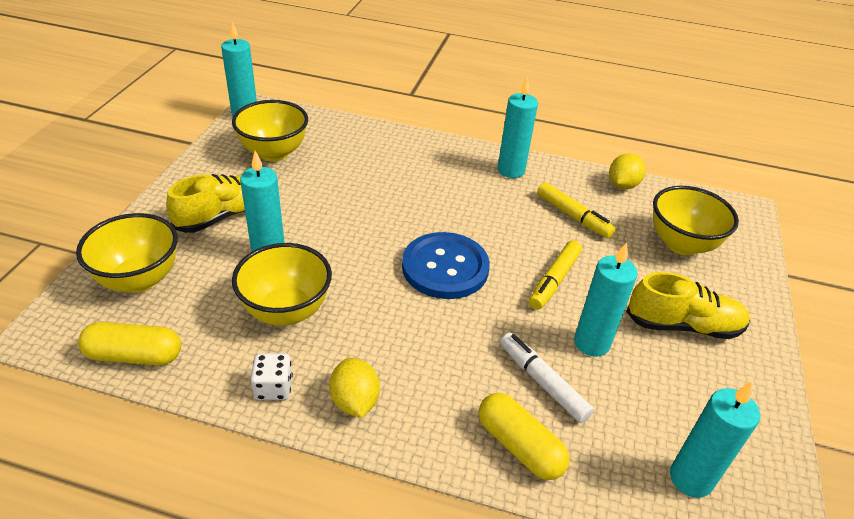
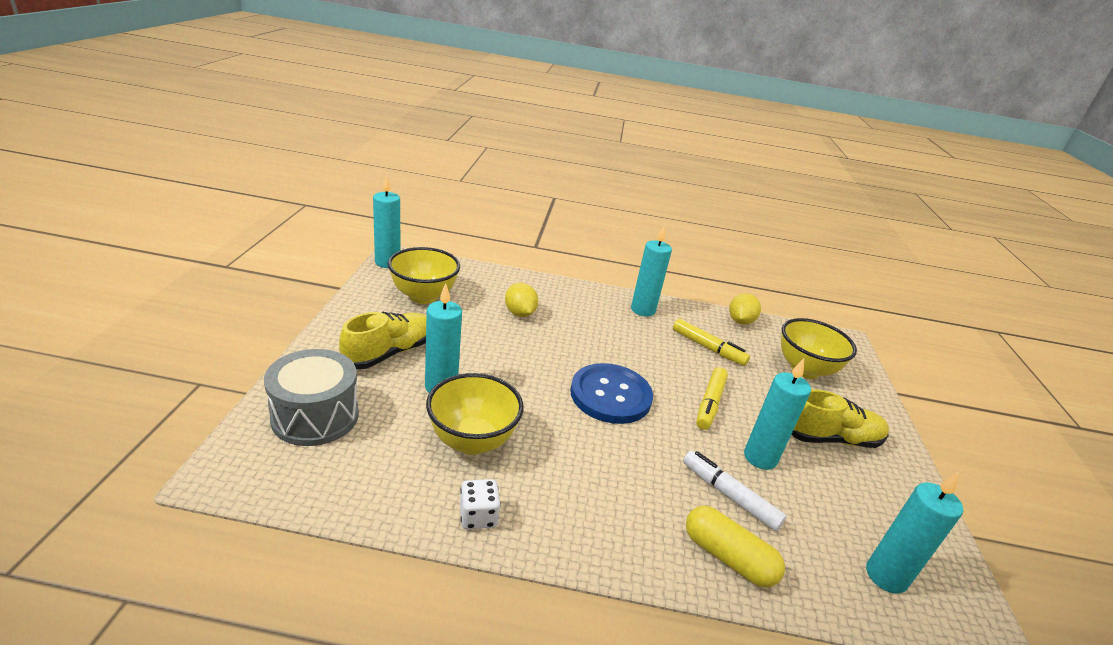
camera: 10 degrees left, 10 degrees down
(134, 355) = (326, 492): yellow capsule -> none
(139, 279) = (315, 416): yellow bowl -> grey drum
(355, 401) = (562, 524): yellow lemon -> yellow lemon (519, 313)

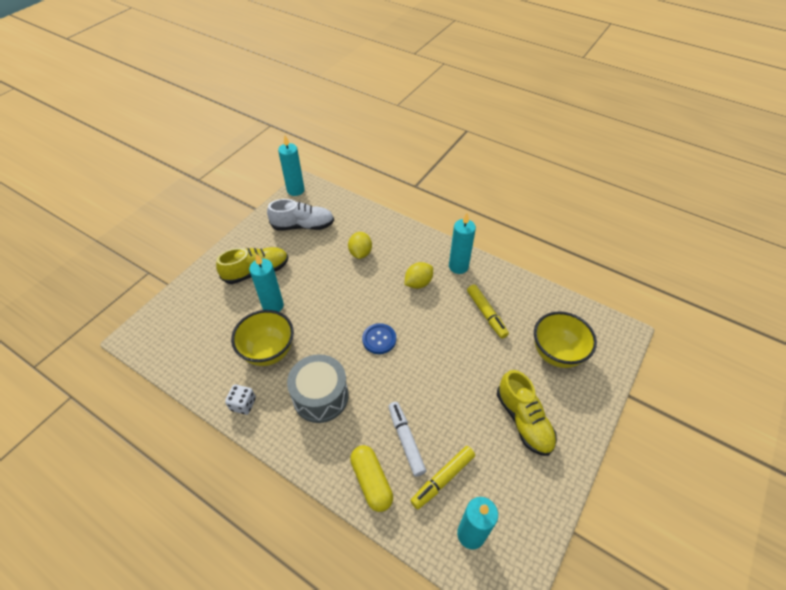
camera: 30 degrees right, 20 degrees up
(315, 416) = (193, 311): grey drum -> grey drum (320, 396)
(423, 296) = (303, 226): yellow bowl -> white shoe
(610, 395) = (379, 339): blue button -> blue button, size x0.58
(709, 403) = (448, 364): yellow marker -> yellow marker (442, 479)
(740, 321) = (536, 293): yellow lemon -> yellow lemon (418, 283)
(760, 458) = (452, 419): turquoise candle -> none
(830, 438) = (523, 420): yellow shoe -> yellow shoe turned 45 degrees clockwise

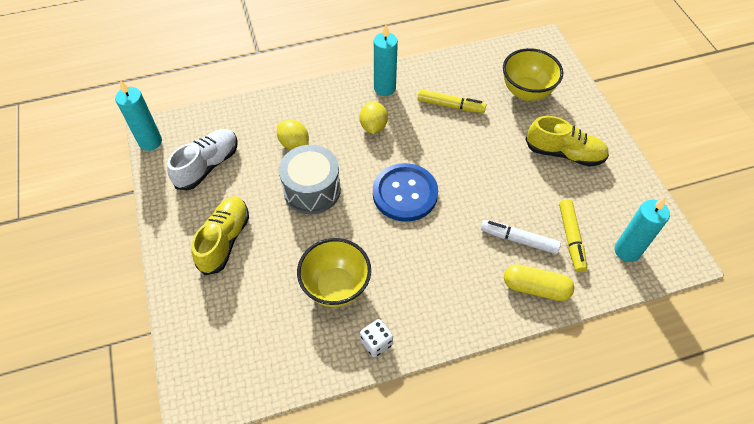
camera: 50 degrees left, 5 degrees up
(273, 306) = (284, 252): turquoise candle -> none
(320, 396) = (424, 274): grey drum -> grey drum (312, 190)
(379, 339) = (405, 193): blue button -> blue button, size x1.72

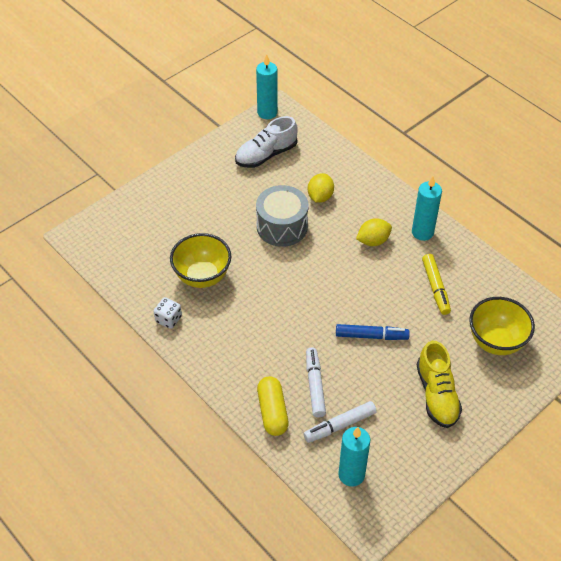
camera: 65 degrees right, 5 degrees down
(208, 166) = (266, 155): white shoe -> white shoe turned 135 degrees clockwise
(224, 240) = (206, 194): yellow shoe -> none
(405, 193) = (315, 288): blue button -> none
(482, 173) = (371, 336): none -> blue marker
(571, 238) = (339, 425): yellow marker -> white marker

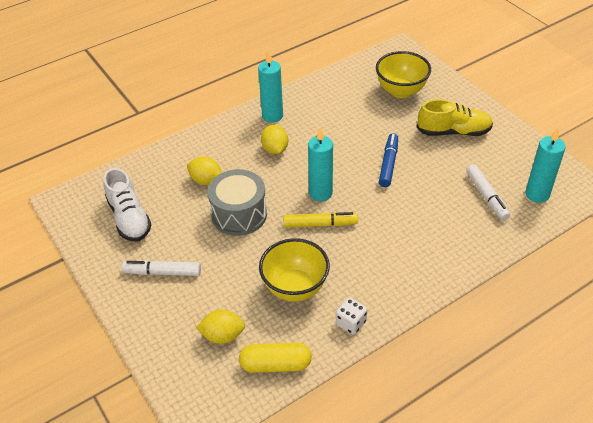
camera: 80 degrees left, 5 degrees down
(150, 236) = (222, 335): none -> yellow lemon
(267, 112) = (62, 211): turquoise candle -> turquoise candle (320, 193)
(272, 411) = (472, 242): yellow capsule -> yellow capsule (275, 364)
(315, 385) = (442, 208): white marker -> white marker (162, 272)
(435, 287) = (338, 117): yellow marker -> yellow marker (320, 224)

